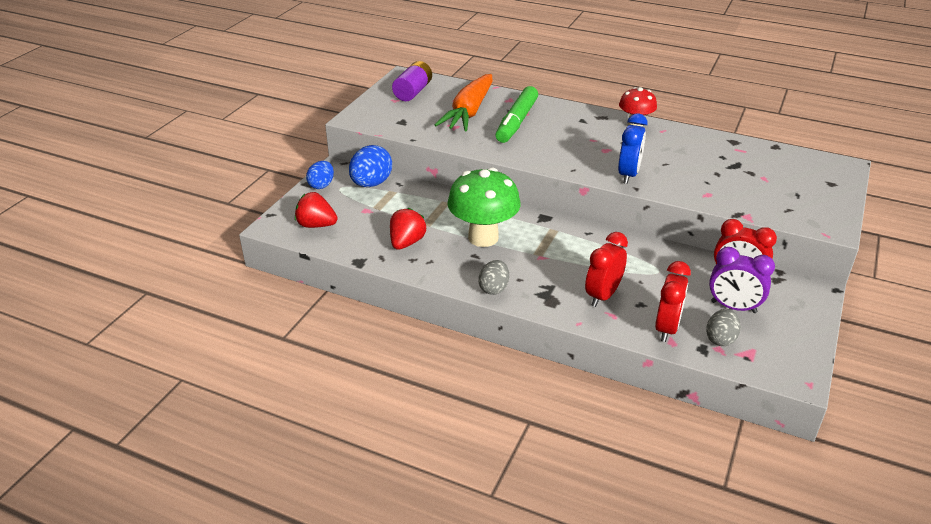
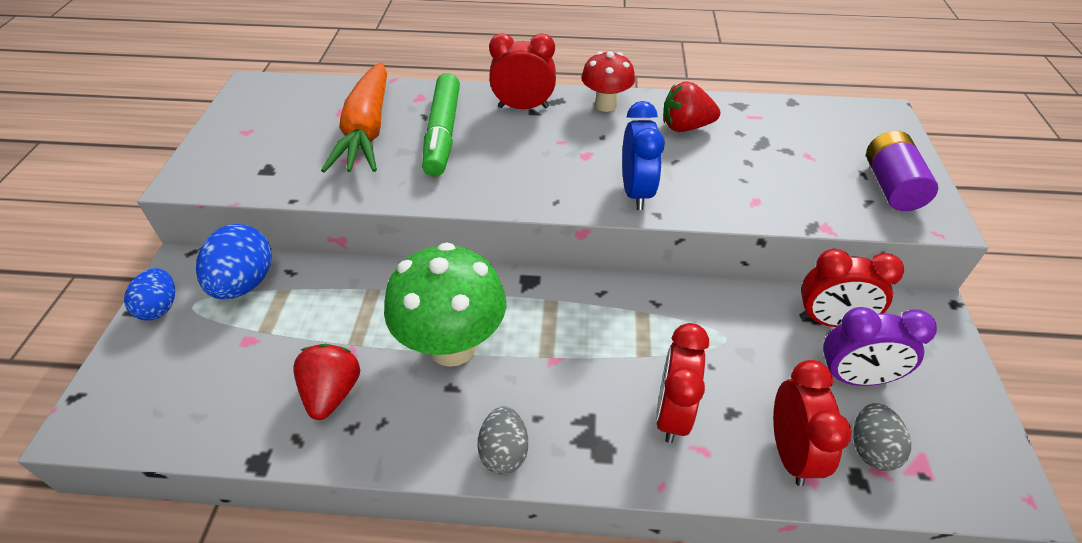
camera: 20 degrees left, 10 degrees up
(316, 225) = (165, 398): red strawberry -> red strawberry (685, 127)
(413, 92) = (271, 111): purple battery -> purple battery (891, 186)
(577, 117) = (523, 107): none -> red clock

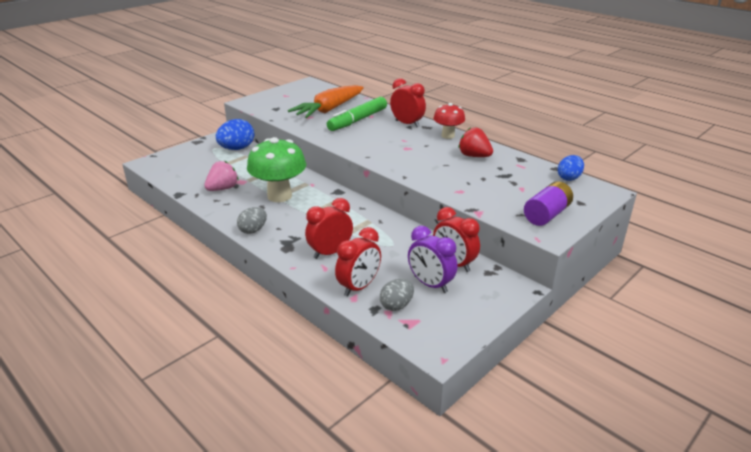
camera: 40 degrees right, 15 degrees down
(160, 307) = (203, 144): blue egg -> blue egg (569, 178)
(332, 393) = (223, 189): red strawberry -> pink strawberry
(636, 192) = (407, 167): blue clock -> none

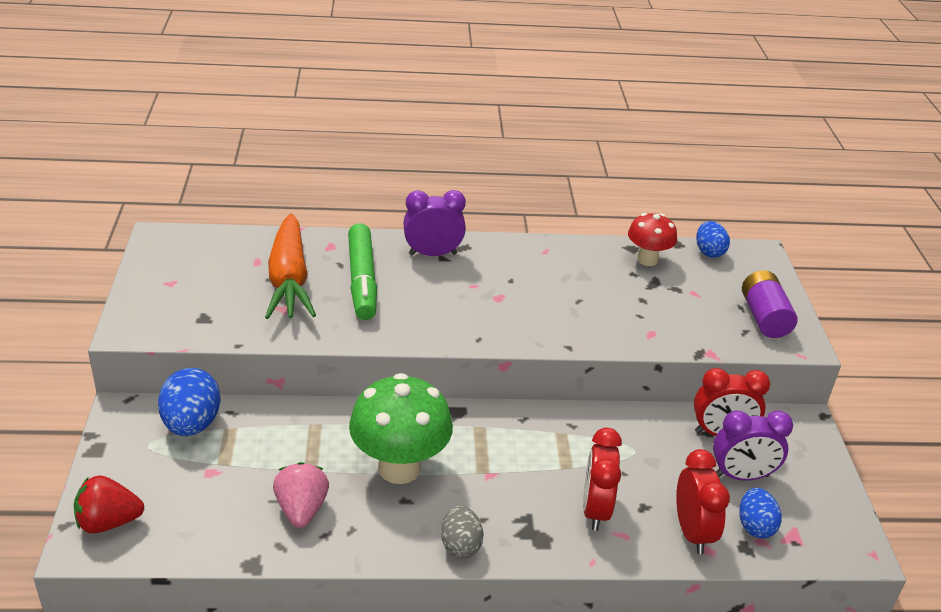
camera: 50 degrees left, 5 degrees up
(396, 305) = (755, 526): grey egg -> blue egg
(407, 124) = (433, 254): red clock -> purple clock
(448, 136) = (509, 250): red mushroom -> red mushroom (647, 260)
(474, 156) = (585, 269): red strawberry -> red strawberry (108, 522)

